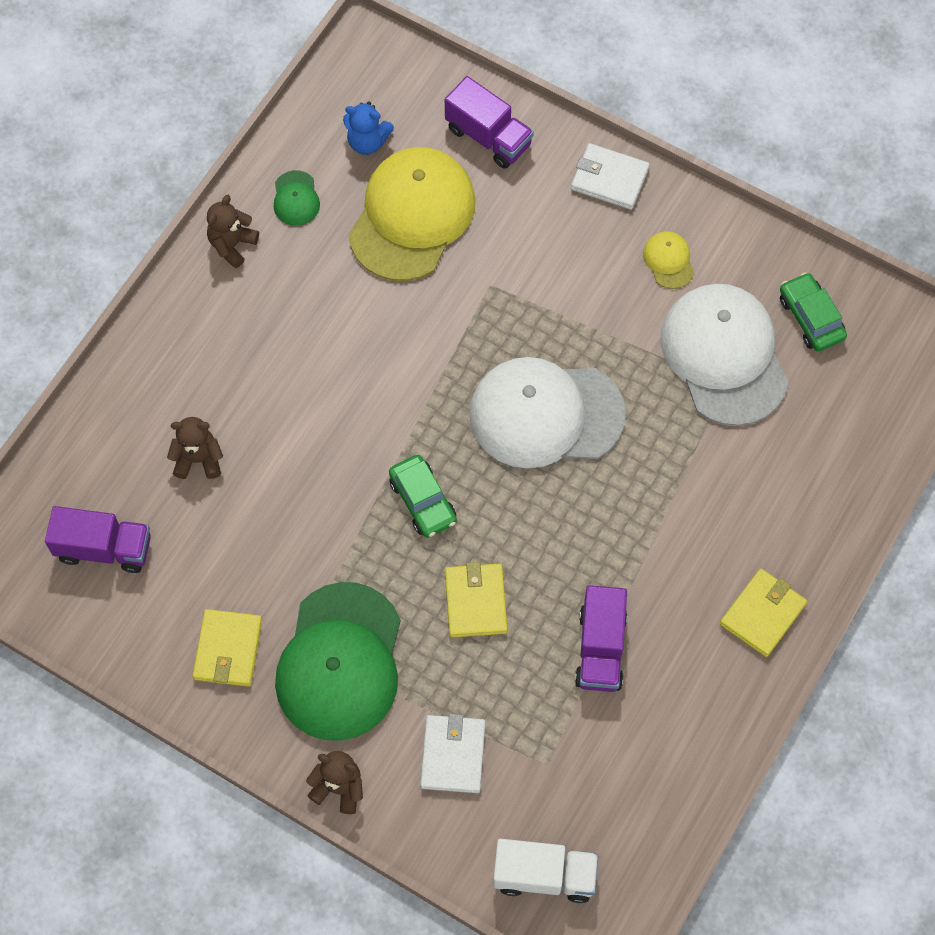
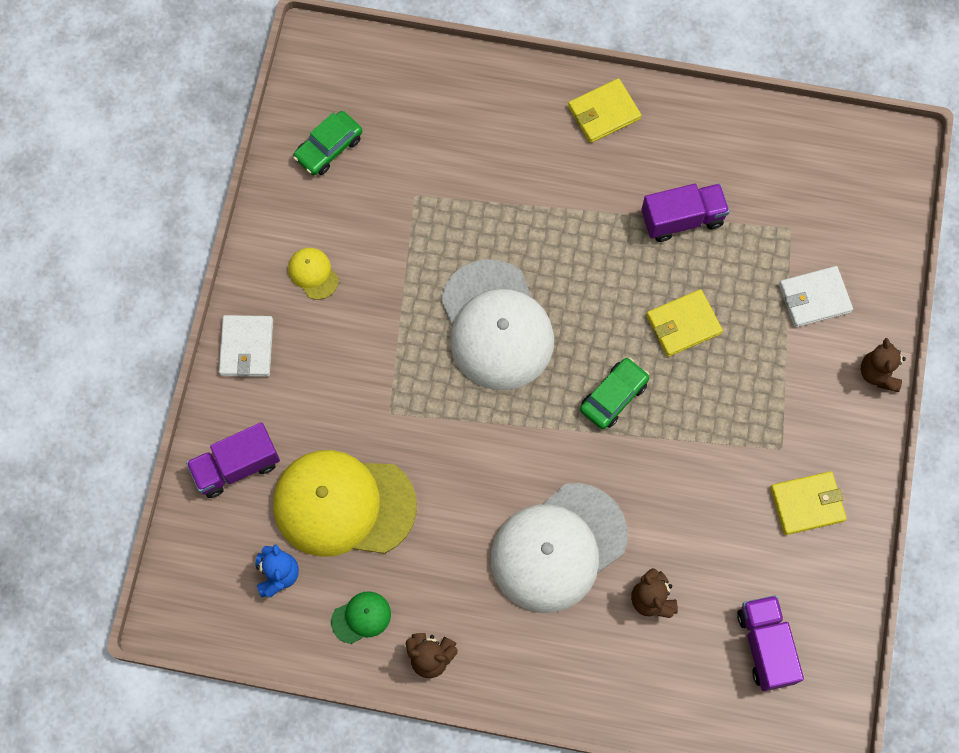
camera: 110 degrees left, 5 degrees up
(340, 662) = (778, 410): green cap -> none
(488, 137) = (236, 466): purple truck -> purple truck turned 135 degrees counterclockwise
(544, 875) = (874, 202): white truck -> none
(668, 260) = (313, 273): yellow cap -> yellow cap turned 90 degrees clockwise
(724, 355) = (389, 204): white cap -> white cap (558, 548)
(762, 614) = (604, 113): yellow wallet -> yellow wallet turned 45 degrees counterclockwise

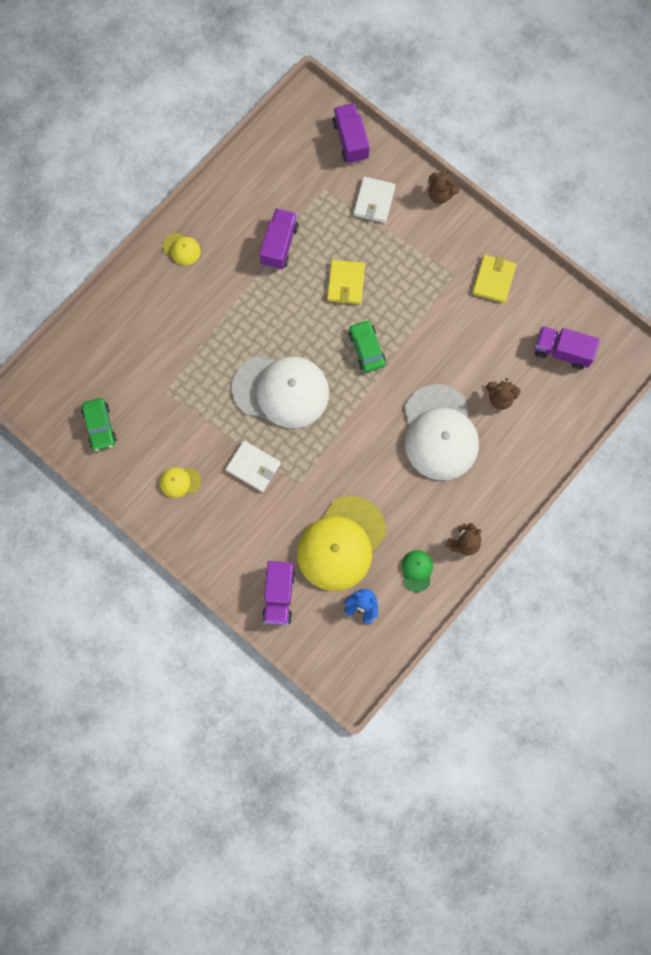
camera: 60 degrees left, 5 degrees up
(247, 347) = (204, 548): white wallet -> white wallet (253, 467)
(604, 113) = (181, 249): yellow wallet -> yellow cap
(876, 225) = (350, 140): none -> purple truck

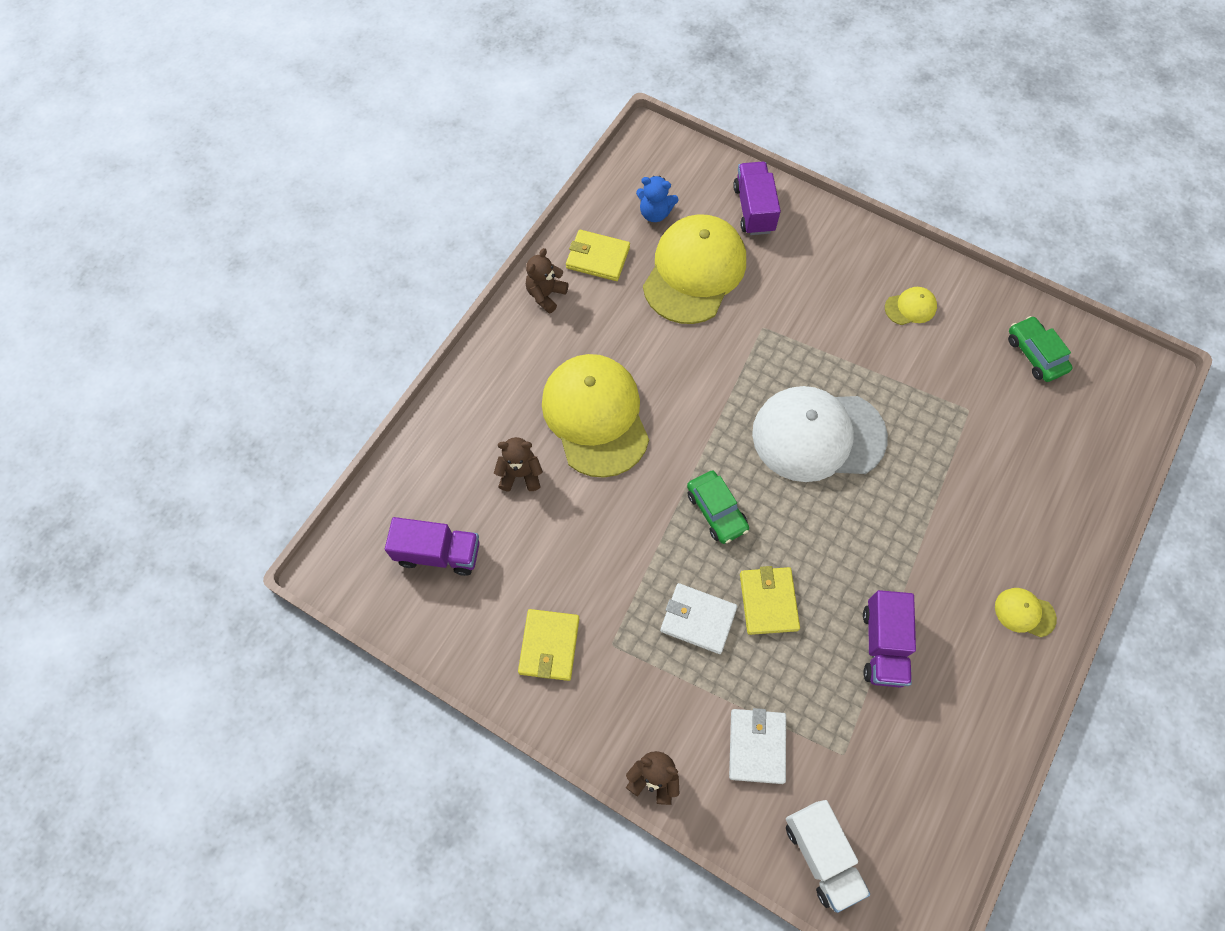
camera: 170 degrees right, 10 degrees down
(253, 467) = (825, 338): white wallet -> white wallet (698, 619)
(350, 140) = (821, 855): purple truck -> white truck
(417, 570) = (598, 258): green cap -> yellow wallet
(440, 433) = (595, 416): white cap -> yellow cap

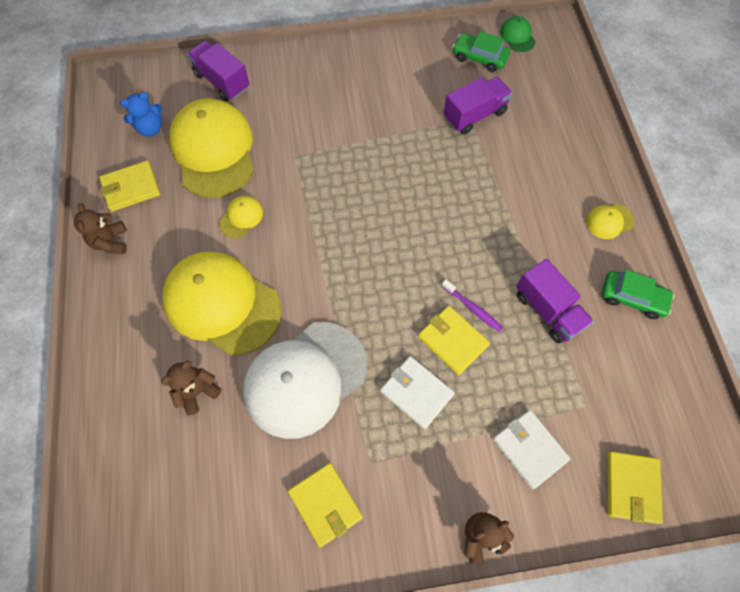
camera: 40 degrees left, 0 degrees up
(438, 553) = (178, 506): purple truck -> purple truck (474, 115)
(698, 619) = (416, 393): white wallet -> white wallet turned 60 degrees clockwise
(716, 510) = (365, 305): green car -> green car (632, 297)
(812, 588) = (472, 308): none -> purple toothbrush
(817, 435) = (391, 203): white cap -> white cap (305, 379)
(821, 855) = (632, 487): white truck -> yellow wallet
(910, 307) = (380, 78): yellow cap -> yellow cap (241, 217)
(1099, 359) = (517, 36): none -> green cap

